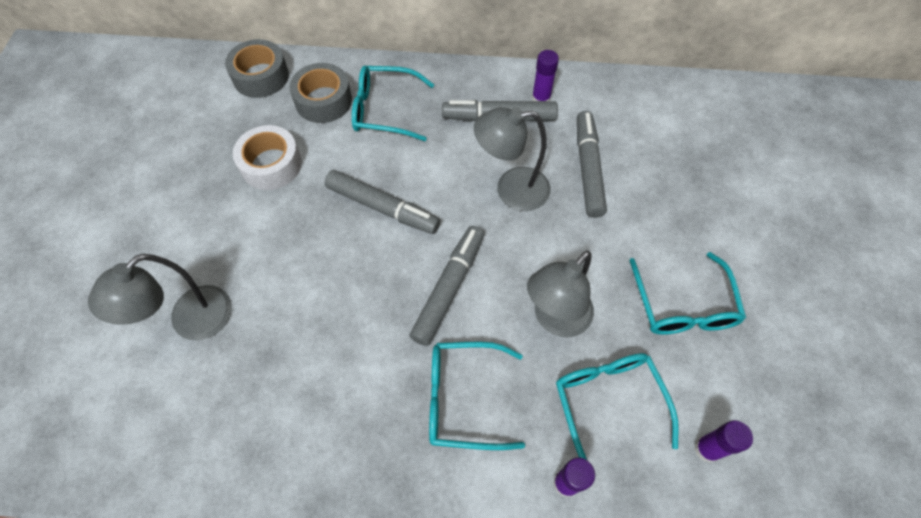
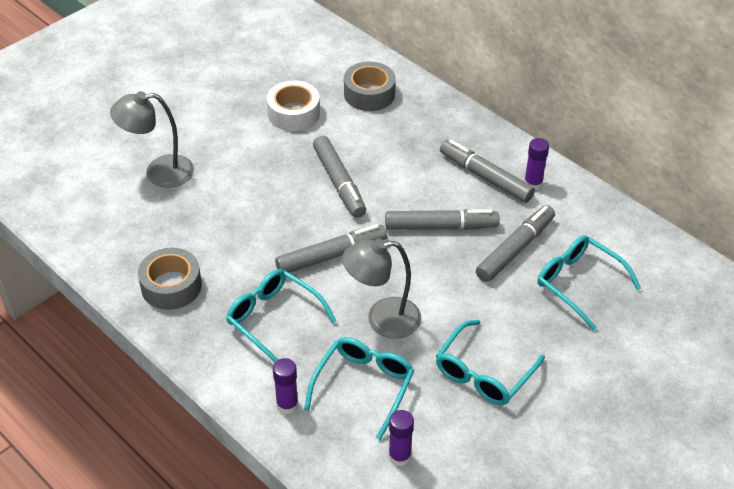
camera: 40 degrees right, 15 degrees down
(261, 76) = (342, 54): grey tape -> grey tape (171, 286)
(384, 110) = (405, 124): turquoise glasses -> turquoise glasses (578, 283)
(511, 190) = (441, 226): grey lamp -> grey marker

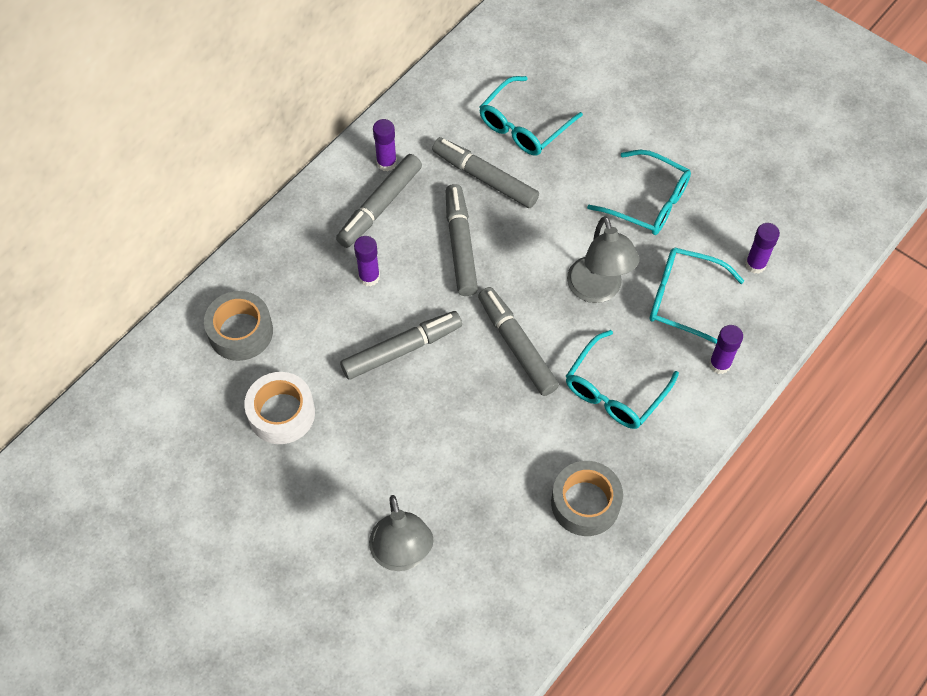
camera: 95 degrees left, 15 degrees up
(412, 167) = (369, 277): none -> purple glue stick

